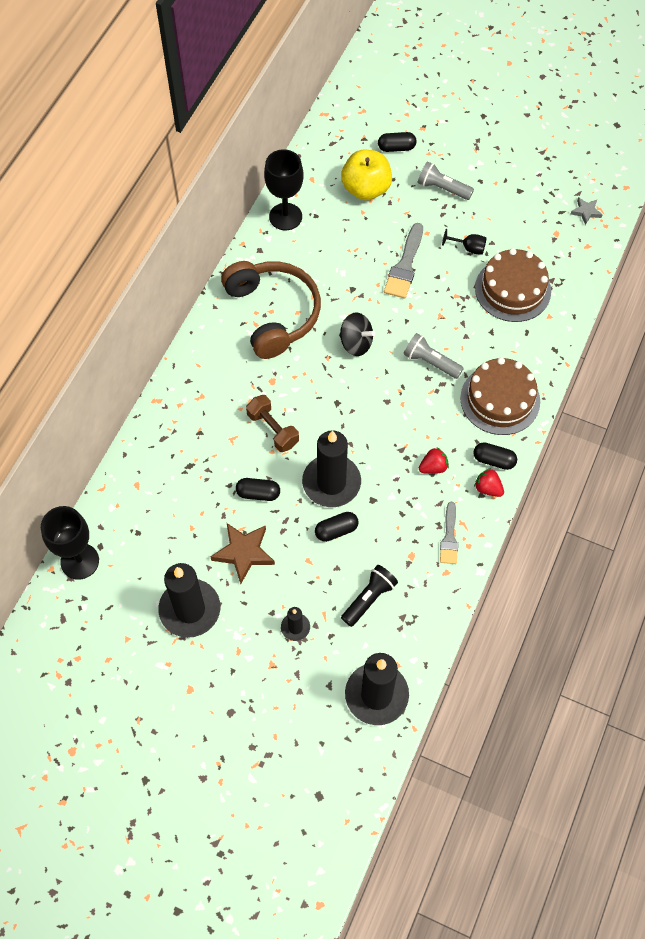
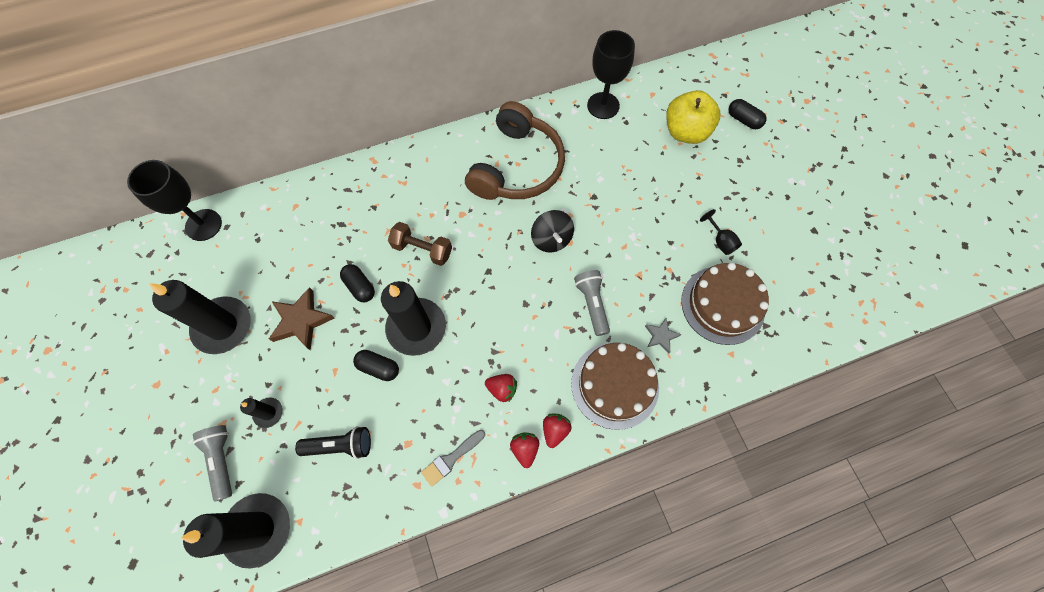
camera: 45 degrees right, 5 degrees up
(273, 429) = (422, 249): brown dumbbell -> brown dumbbell turned 75 degrees counterclockwise
(405, 265) = (654, 212): grey brush -> none
(442, 188) = (748, 178): grey flashlight -> grey flashlight (222, 460)
(493, 460) = (555, 430): black capsule -> red strawberry
(586, 212) = (858, 295): grey star -> grey star (661, 336)

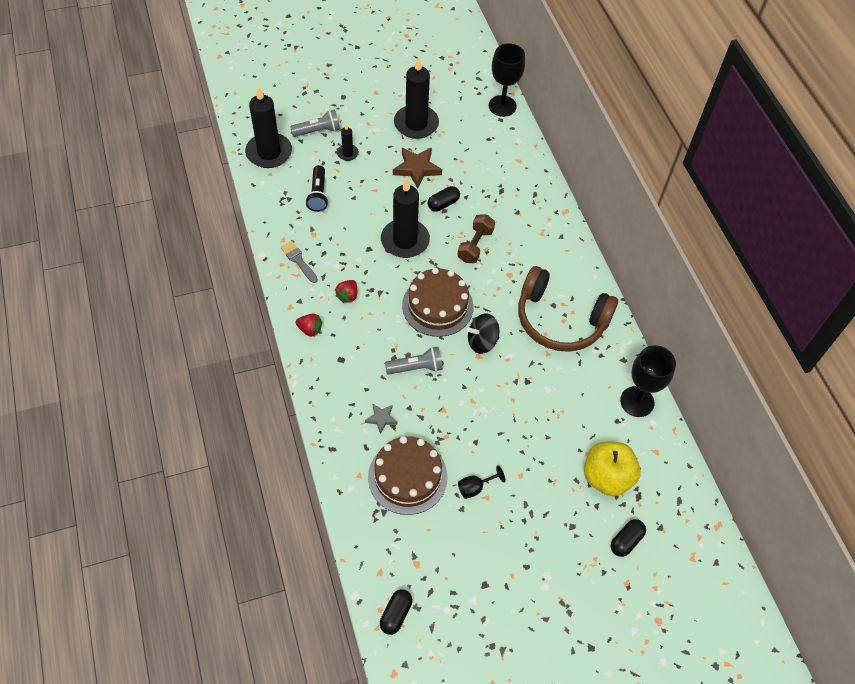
camera: 90 degrees right, 10 degrees down
(378, 368) = (374, 216): black capsule -> black capsule (396, 614)
(525, 449) = (298, 308): red strawberry -> none
(614, 385) = (341, 376): brown cake -> brown cake (437, 306)

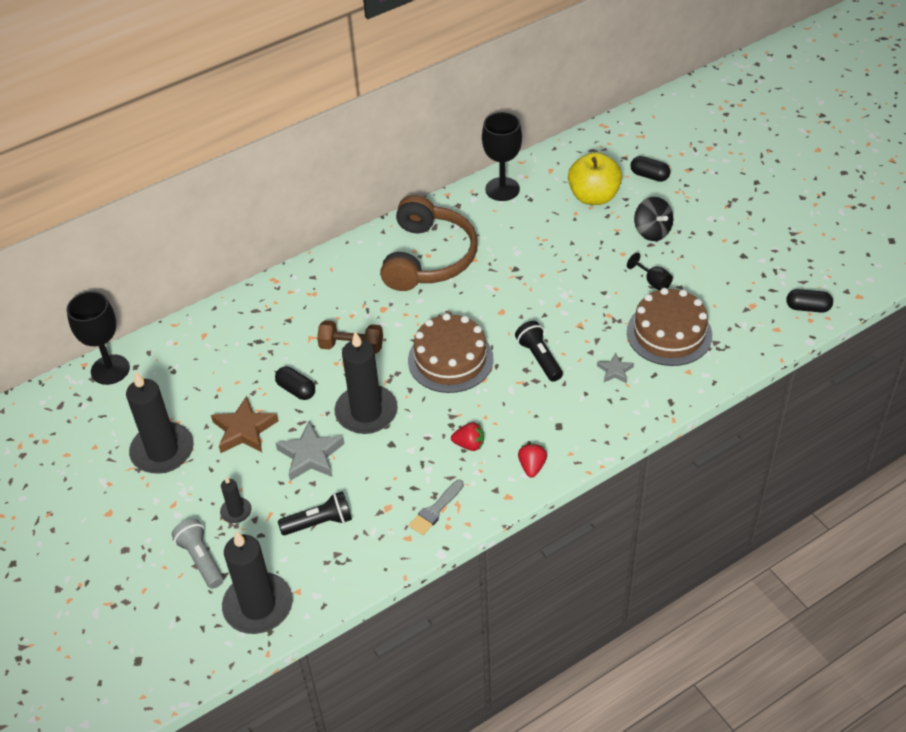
camera: 100 degrees left, 10 degrees down
(378, 201) = (310, 455): none -> grey star
(416, 367) = (539, 358): grey flashlight -> black flashlight
(482, 341) = (482, 312): black spinning top -> black spinning top (652, 231)

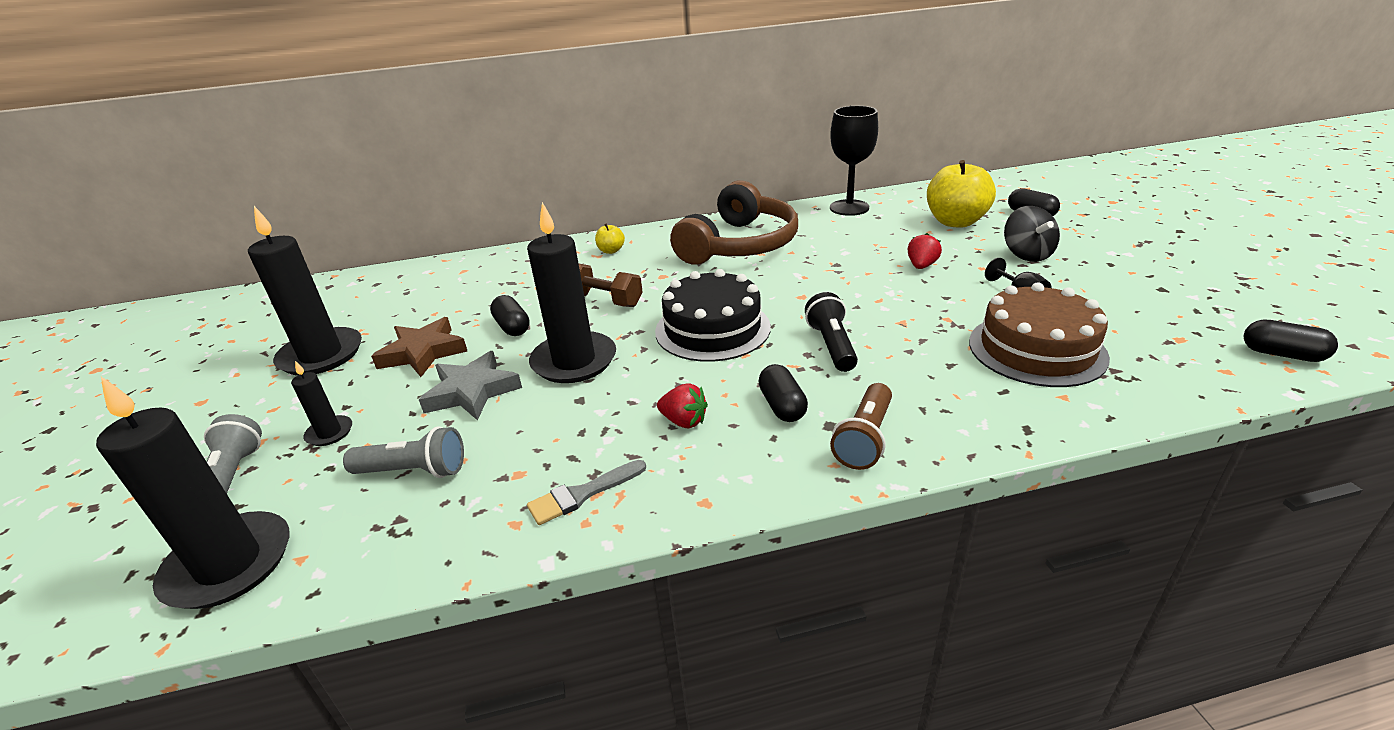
camera: 20 degrees right, 15 degrees down
(110, 369) = (351, 282): black goblet -> none
(319, 522) = (414, 471): black flashlight -> grey flashlight
(321, 285) = (611, 251): none -> yellow apple
(450, 359) = (712, 329): brown cake -> black cake
(525, 418) = (782, 406): none -> black capsule
(532, 466) = (764, 469): red strawberry -> red strawberry (921, 266)
(582, 431) = (865, 439): none -> brown flashlight
(615, 371) = (940, 376): grey star -> none

